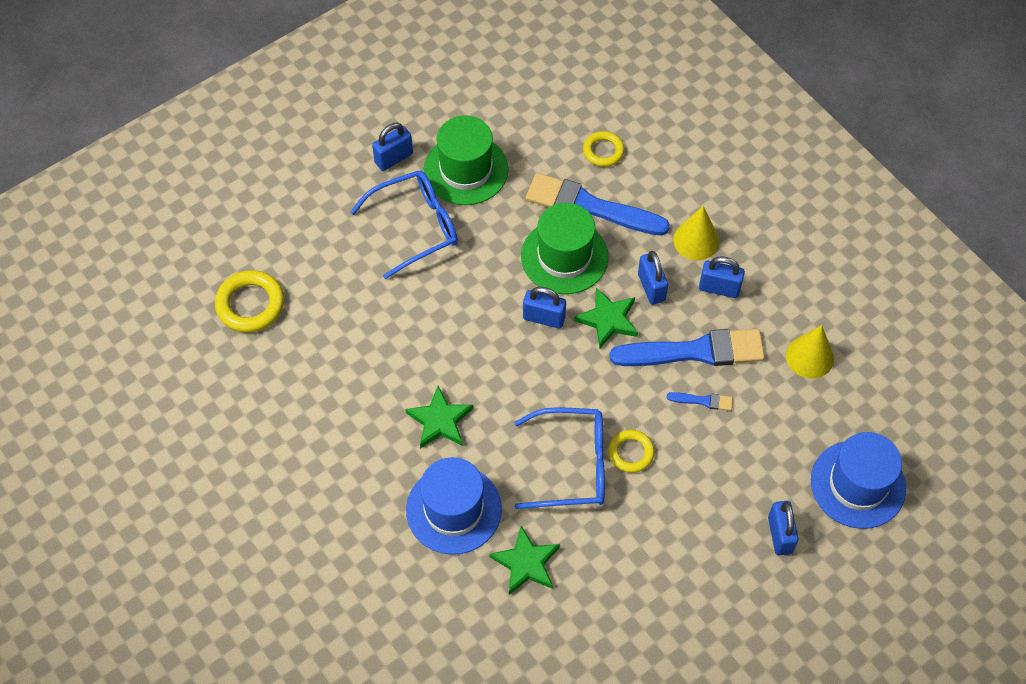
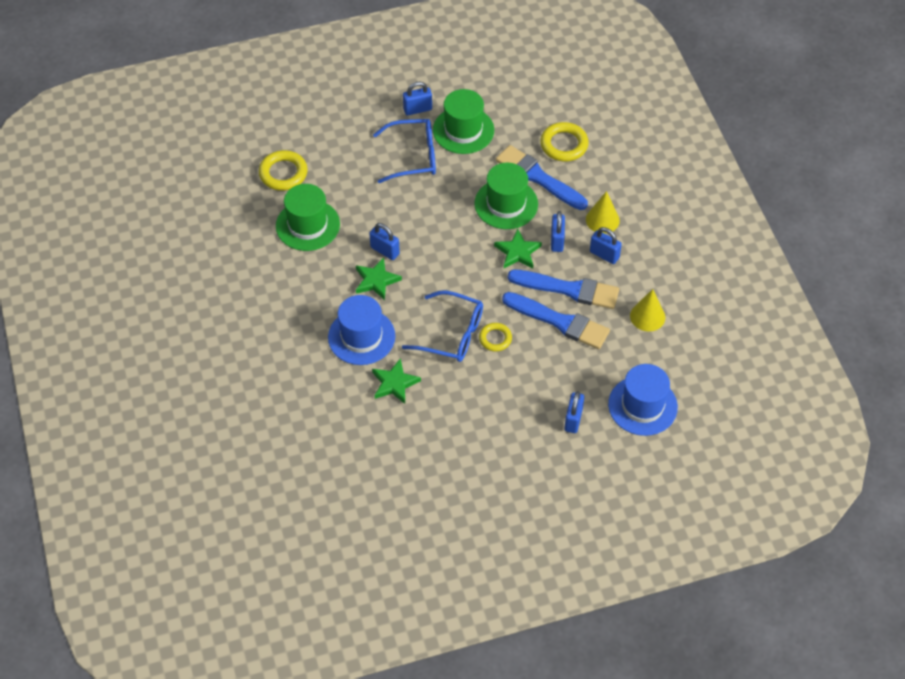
camera: 20 degrees right, 5 degrees down
(314, 369) = (307, 225): none -> green hat
(544, 318) = (474, 238): blue padlock -> blue padlock (385, 250)
(603, 151) = (564, 145): yellow ring -> yellow ring, size x1.58
(703, 401) = (559, 322): blue brush -> blue brush, size x2.38

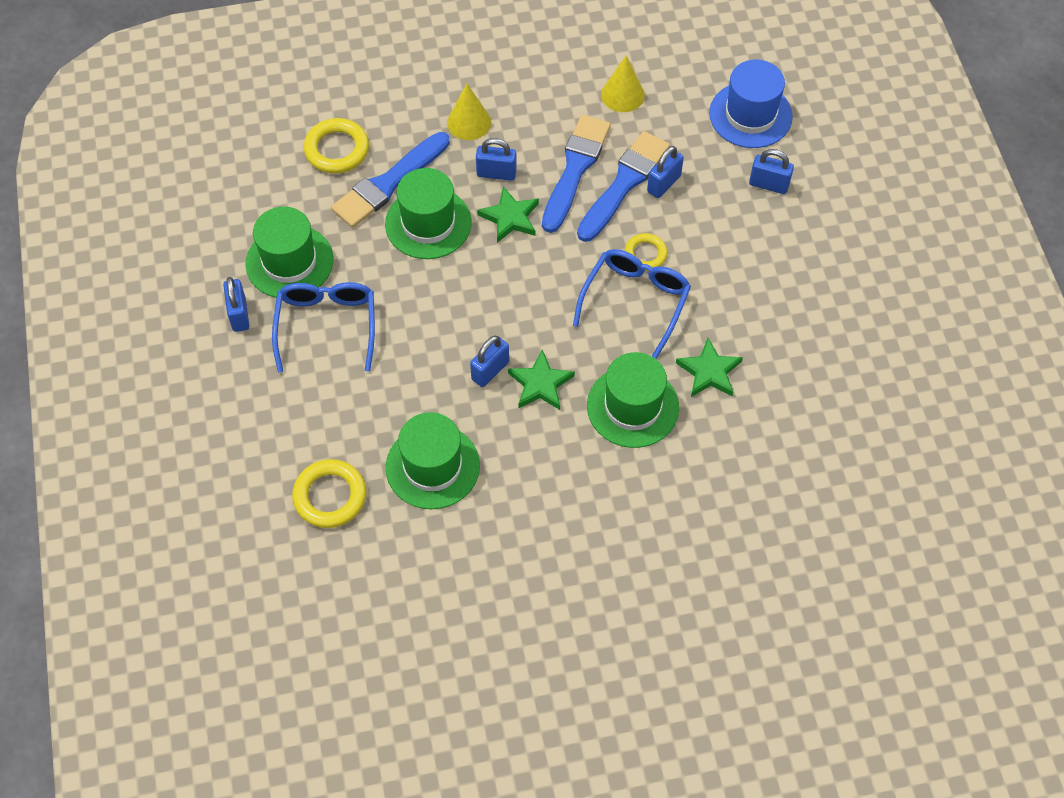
camera: 85 degrees left, 5 degrees up
(361, 337) = (632, 407): blue hat -> green hat
(604, 255) = (525, 126): blue padlock -> blue padlock (663, 184)

